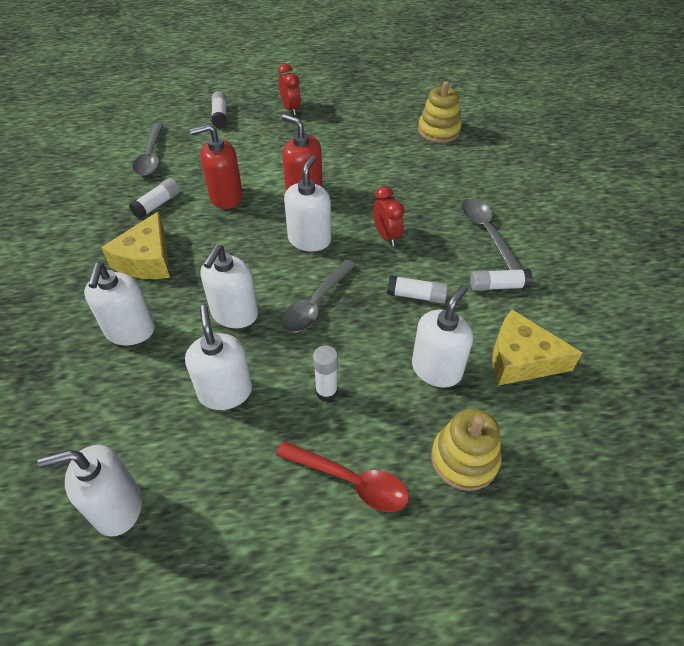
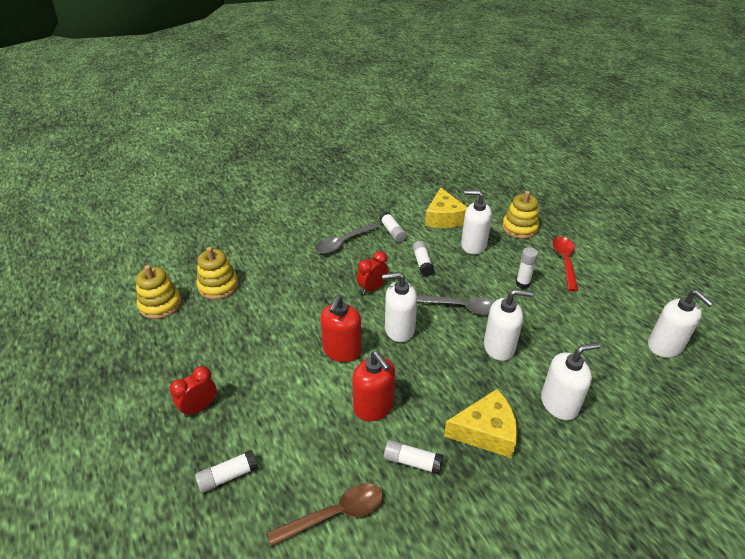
camera: 110 degrees left, 10 degrees down
(151, 156) = (335, 514): grey spoon -> brown spoon
(225, 392) = (560, 328): white soap dispenser -> none
(425, 98) = (160, 304): none -> yellow stacking toy

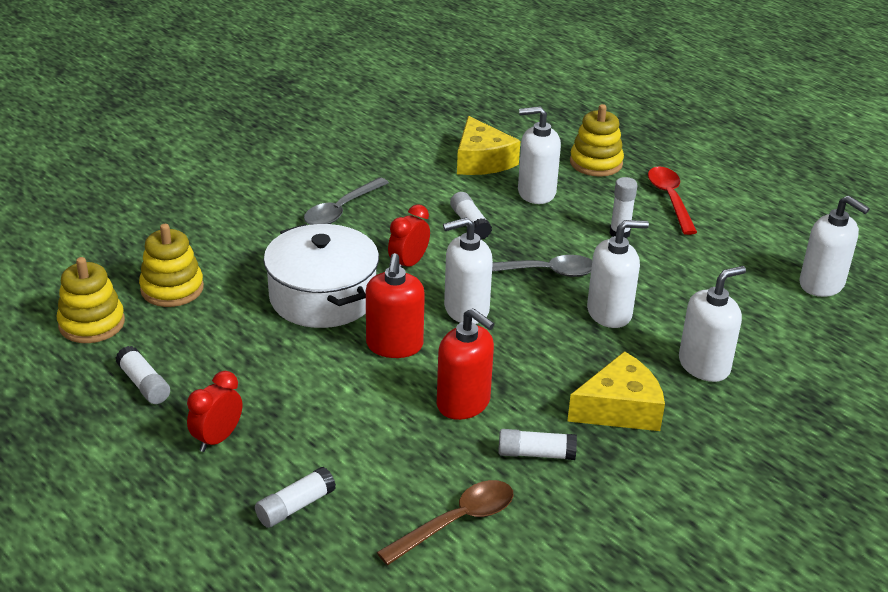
camera: 15 degrees left, 5 degrees down
(308, 305) = (323, 297): none -> white pot
(392, 232) = (411, 187): white glue stick -> white glue stick (144, 384)

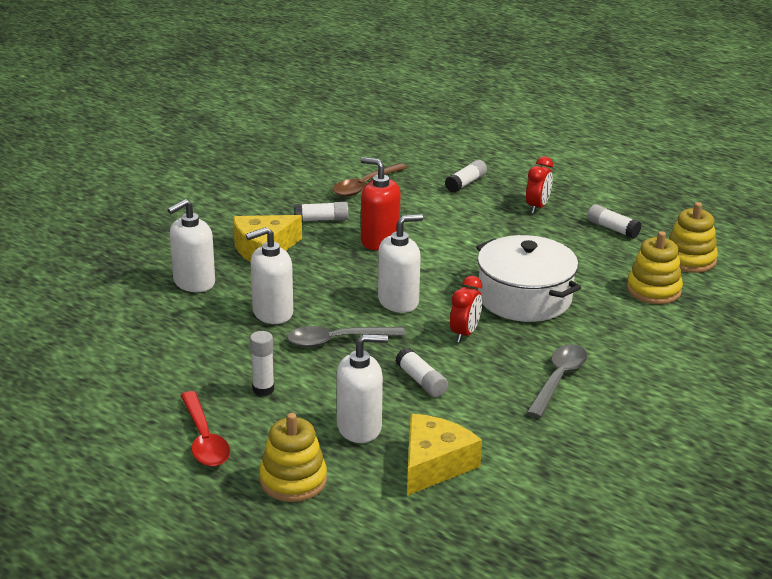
camera: 170 degrees right, 5 degrees down
(394, 345) = (446, 270): red soap dispenser -> none
(481, 160) = (434, 464): yellow cheese -> yellow cheese turned 60 degrees clockwise
(822, 284) = (64, 360): white soap dispenser -> none

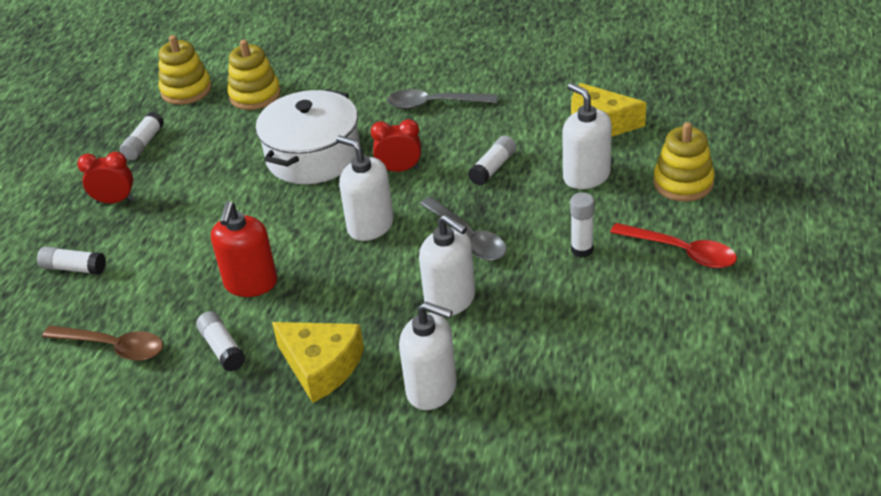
camera: 110 degrees left, 10 degrees up
(204, 439) = (681, 252): red spoon -> red spoon turned 75 degrees clockwise

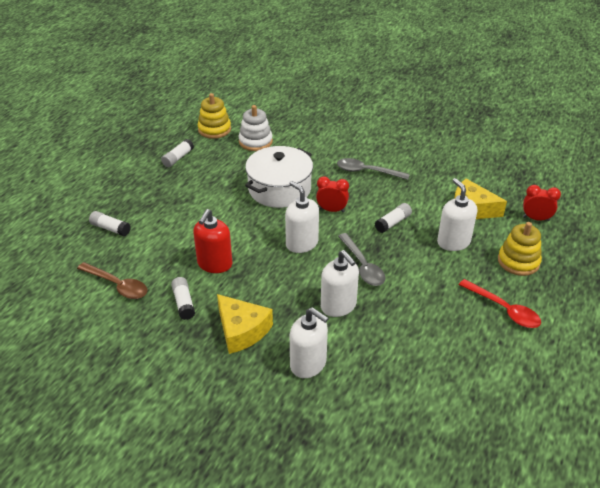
camera: 10 degrees right, 0 degrees up
(115, 201) = (149, 191): red clock -> red clock (536, 219)
(255, 95) = (255, 142): yellow stacking toy -> white stacking toy
(582, 250) = (436, 292): white glue stick -> none

